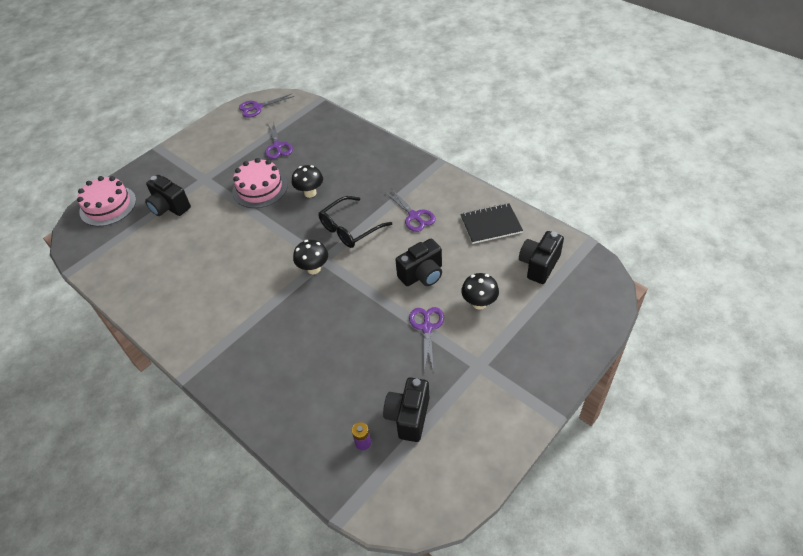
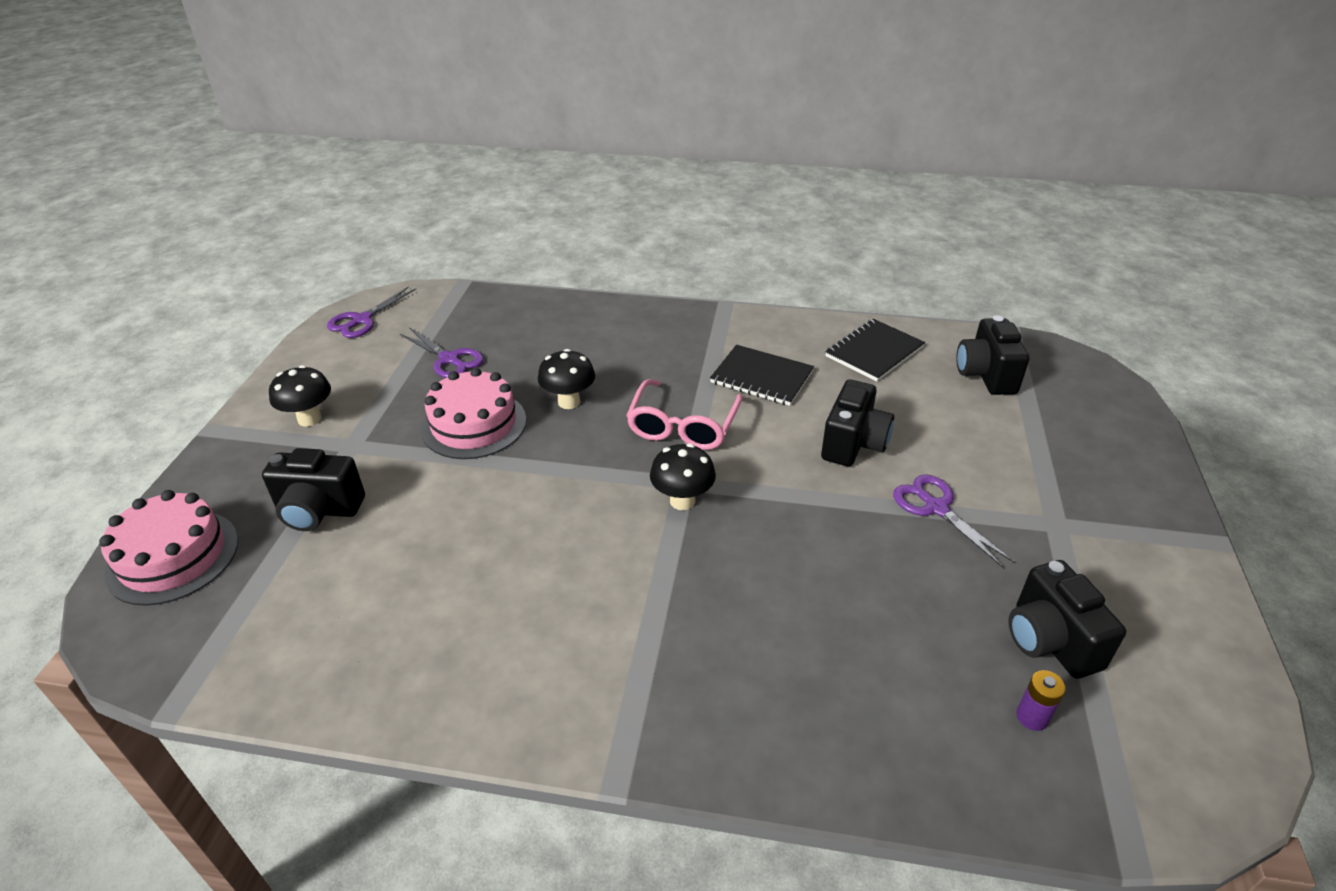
camera: 35 degrees left, 10 degrees down
(350, 228) = (683, 425): black glasses -> pink glasses
(414, 216) = (761, 377): purple scissors -> black notebook
(479, 303) = (967, 448): black mushroom -> black mushroom (309, 419)

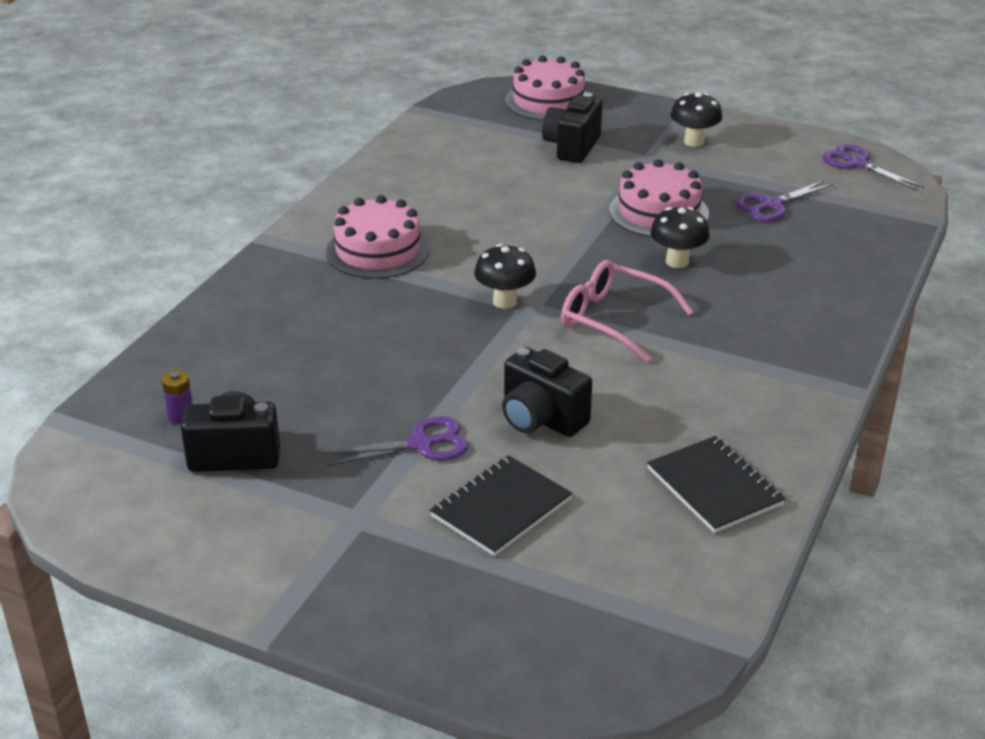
camera: 105 degrees right, 5 degrees down
(612, 635) = (377, 250): none -> pink cake
(761, 377) = (684, 385): black notebook -> black notebook (501, 508)
(986, 375) = (633, 569): black camera -> none

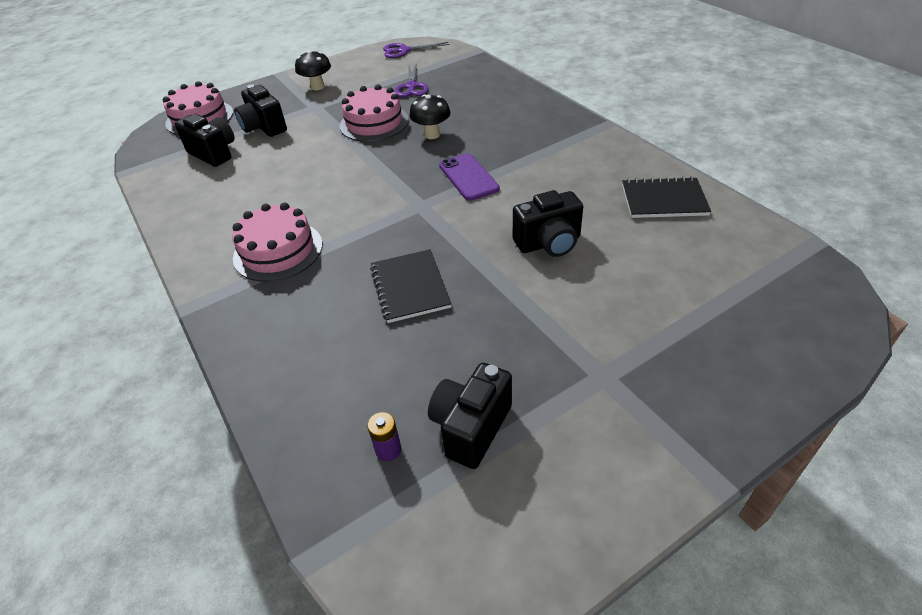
camera: 55 degrees left, 10 degrees up
(421, 444) = (536, 310): purple scissors -> none
(495, 141) = (214, 153): none -> black camera
(501, 508) = (634, 295): black notebook -> black notebook (410, 287)
(505, 302) = (404, 213): black mushroom -> none
(614, 320) = (468, 177): pink glasses -> purple phone

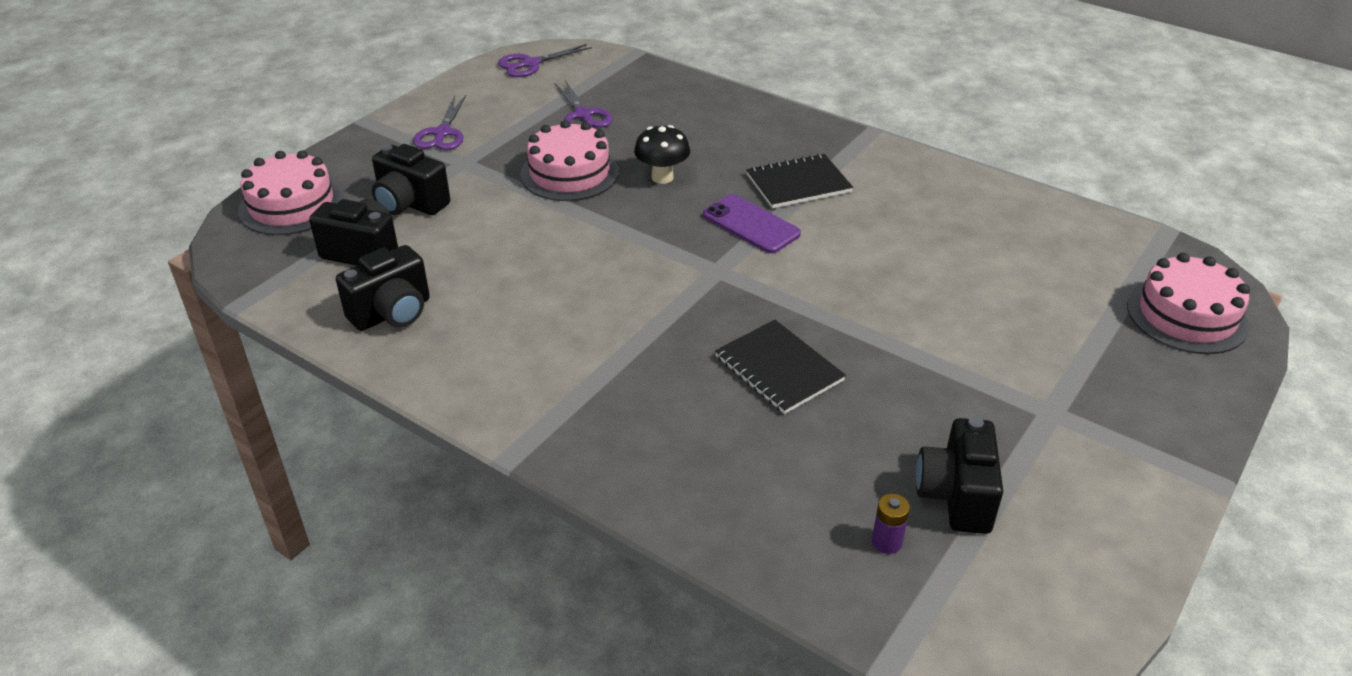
camera: 25 degrees left, 5 degrees down
(278, 251) = (575, 362): pink cake -> pink cake (1186, 315)
(317, 87) = (442, 133): black mushroom -> purple scissors
(549, 243) = (901, 286): black camera -> black camera (392, 313)
(664, 200) = (992, 212): black notebook -> black notebook (798, 183)

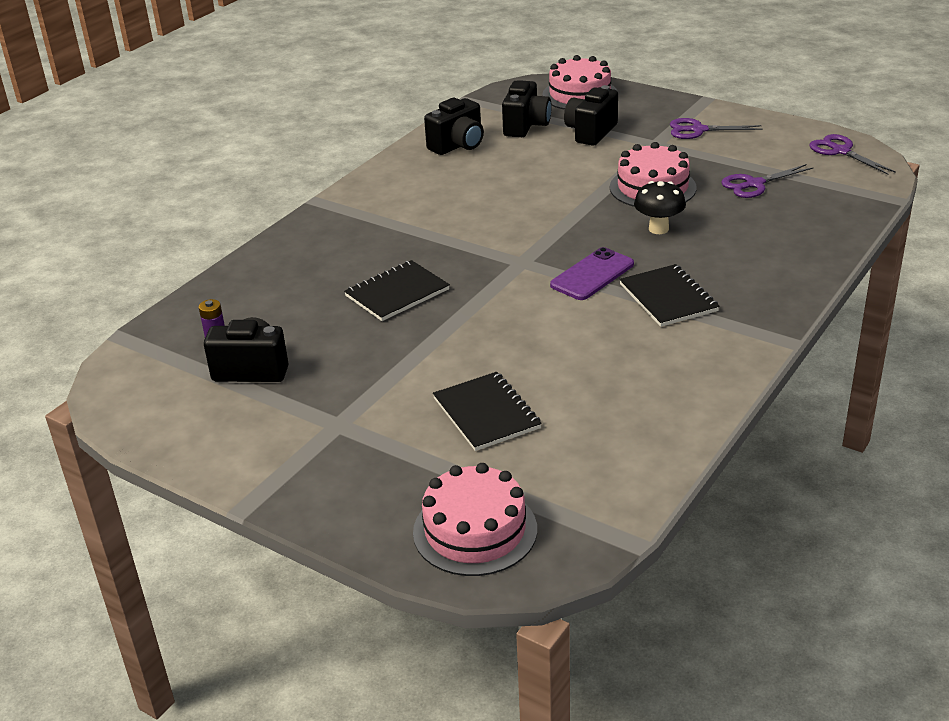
camera: 90 degrees right, 5 degrees down
(392, 313) = (458, 145): black camera -> black camera turned 90 degrees counterclockwise
(1009, 304) = (486, 413): none -> black notebook

